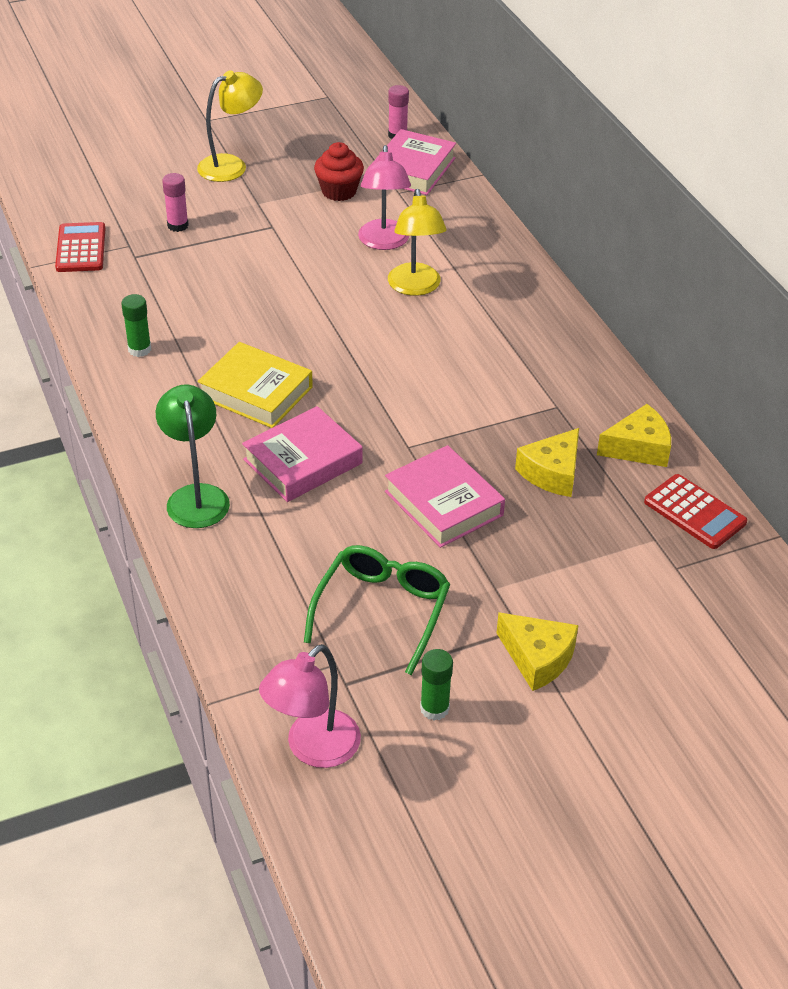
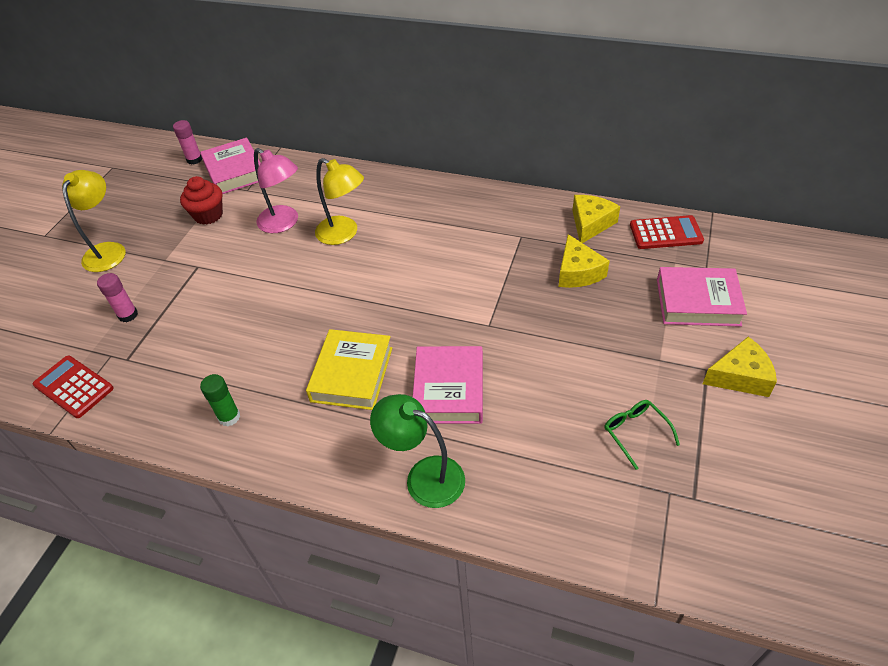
camera: 45 degrees left, 5 degrees up
(256, 392) = (352, 374): yellow book -> yellow book turned 60 degrees counterclockwise
(313, 749) = (749, 560): pink lamp -> none
(382, 610) = (635, 432): green glasses -> green glasses, size x0.57
(434, 708) = (752, 460): green glue stick -> none
(444, 503) = (559, 339): pink book -> pink book (697, 302)

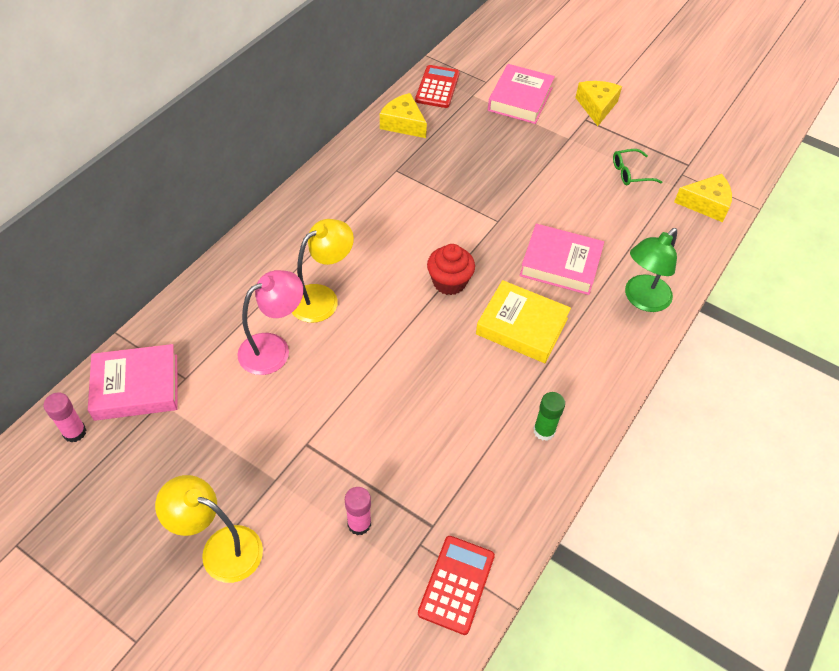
camera: 80 degrees left, 5 degrees up
(74, 387) = (456, 584): red calculator -> red calculator turned 150 degrees clockwise
(208, 215) = (212, 424): red cupcake -> red cupcake (449, 282)
(578, 272) = (459, 150): yellow cheese -> yellow cheese (706, 204)

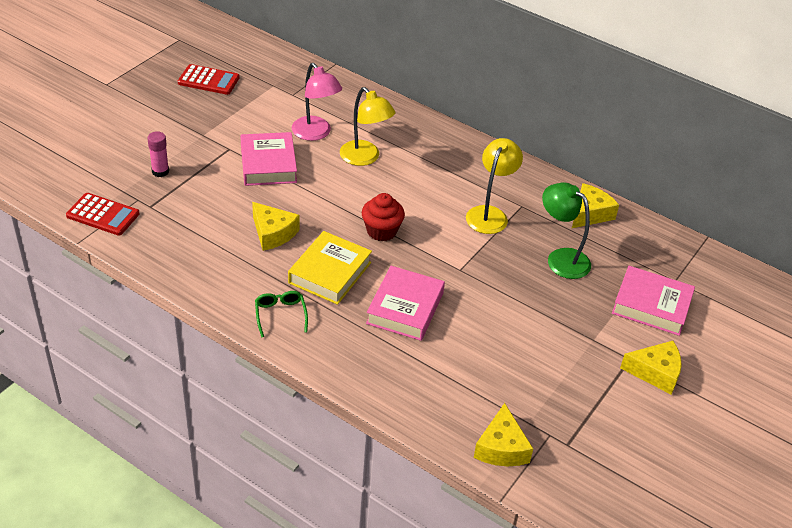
camera: 90 degrees right, 10 degrees down
(74, 432) = (254, 53): pink glue stick -> none
(136, 387) = (287, 75): pink book -> pink book (268, 164)
(220, 548) = (157, 113): yellow lamp -> yellow lamp (489, 214)
(437, 87) = (654, 241): red calculator -> red calculator (208, 80)
(466, 383) = (273, 233): none -> yellow cheese
(544, 431) = (220, 274): green glue stick -> none
(630, 173) = (544, 385): green glasses -> green glasses (280, 315)
(642, 300) = (359, 363): green lamp -> green lamp (561, 258)

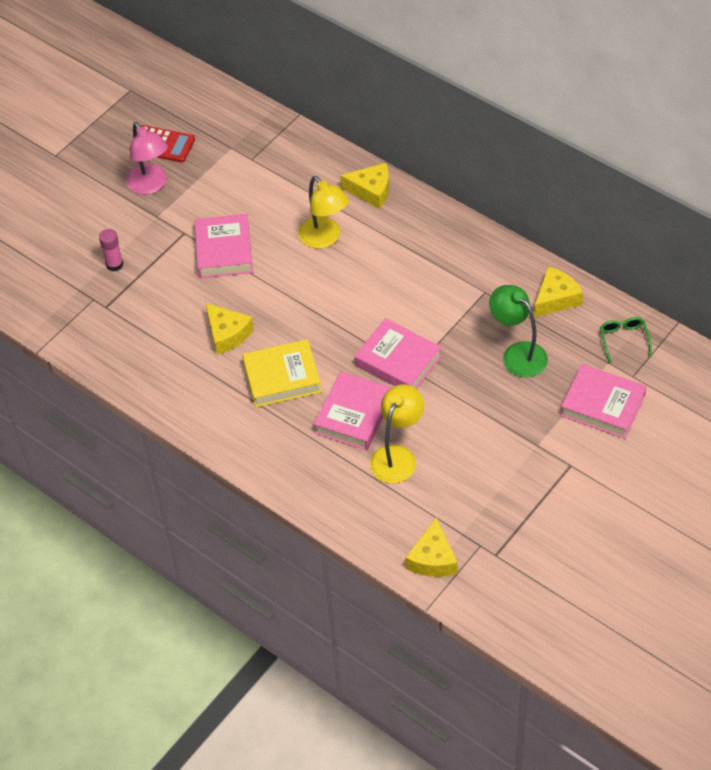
camera: 10 degrees right, 10 degrees up
(103, 215) = (60, 318): red calculator -> none
(280, 315) = (232, 425): green glasses -> green glasses (624, 340)
(315, 133) = (274, 209): pink lamp -> pink lamp (151, 185)
(330, 272) = (282, 377): yellow book -> yellow book turned 45 degrees clockwise
(381, 231) = (336, 327): red cupcake -> none
(445, 261) = (398, 361): none -> pink book
(489, 214) = (450, 303): yellow lamp -> yellow lamp (397, 456)
(655, 372) = (593, 479): yellow cheese -> yellow cheese (371, 191)

